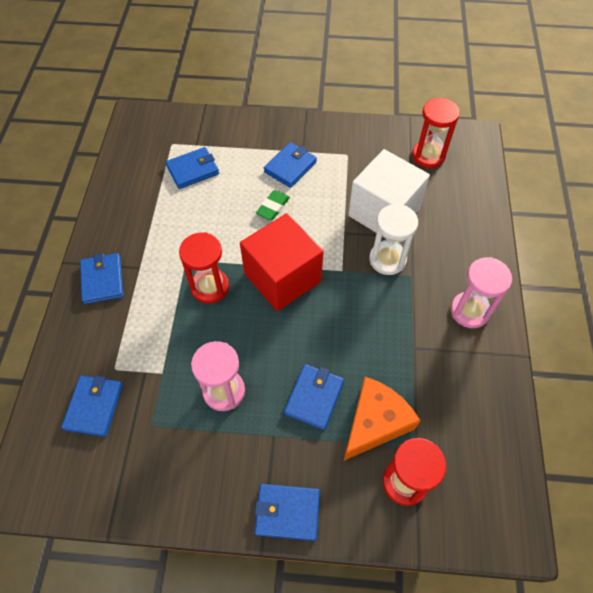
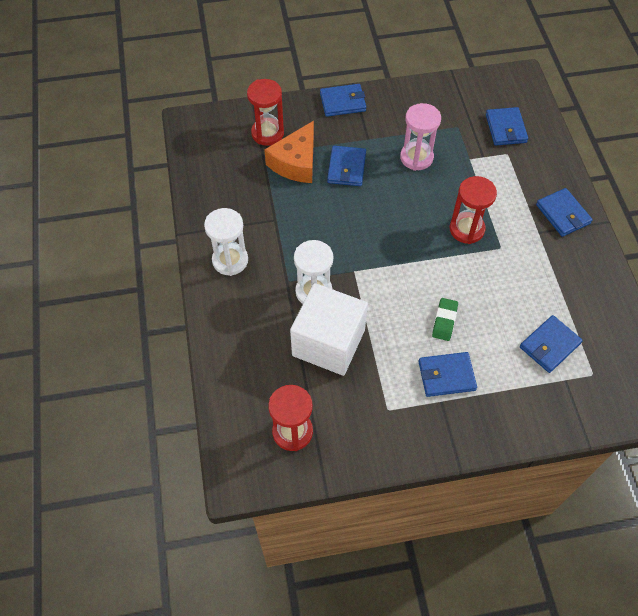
camera: 165 degrees right, 0 degrees up
(282, 277) = (406, 252): red cube -> none
(290, 167) = (446, 376): blue wallet -> blue wallet turned 60 degrees clockwise
(469, 311) = (230, 260): pink hourglass -> white hourglass

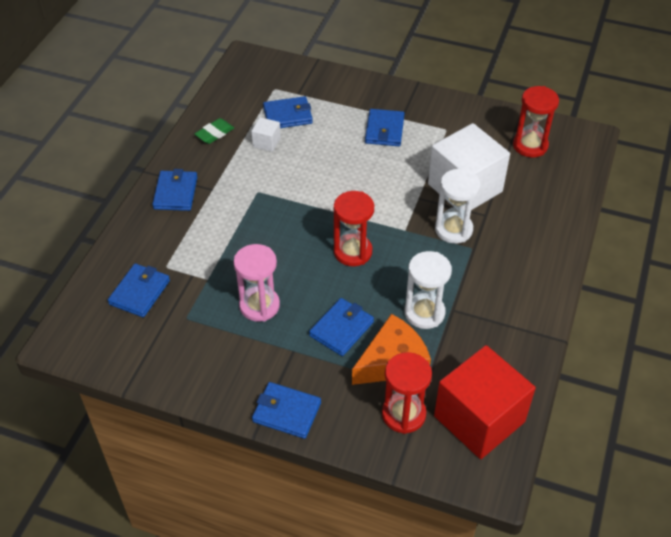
camera: 150 degrees left, 10 degrees down
(216, 152) = (479, 419): none -> red cube
(230, 260) = (520, 290): white hourglass -> white hourglass (424, 313)
(444, 321) = (355, 162): green eraser -> green eraser (214, 134)
(446, 376) = (384, 130): blue wallet -> blue wallet turned 75 degrees clockwise
(466, 229) = (273, 218): red hourglass -> red hourglass (353, 252)
(539, 303) = (266, 142): none -> white cube

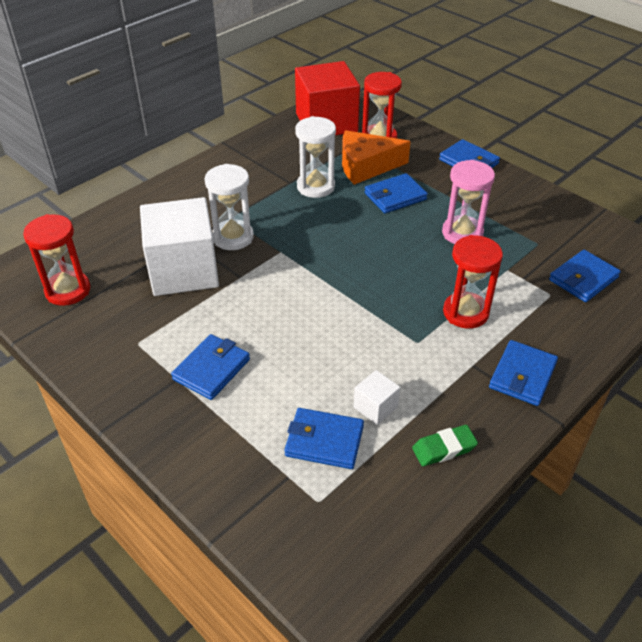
camera: 155 degrees left, 5 degrees down
(353, 252) = (346, 249): red hourglass -> red hourglass (465, 312)

